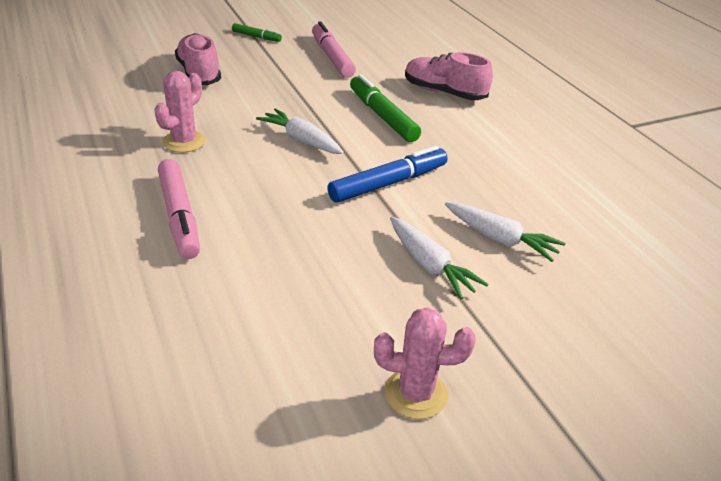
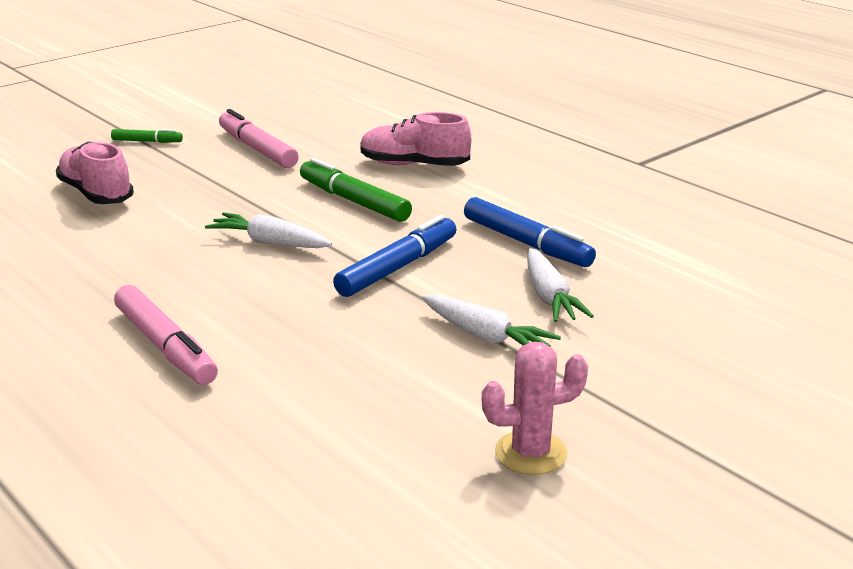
camera: 15 degrees left, 10 degrees down
(184, 142) = (123, 270): pink cactus -> none
(500, 239) = (549, 297): white carrot -> white carrot turned 60 degrees clockwise
(503, 183) = (526, 243): none -> blue marker

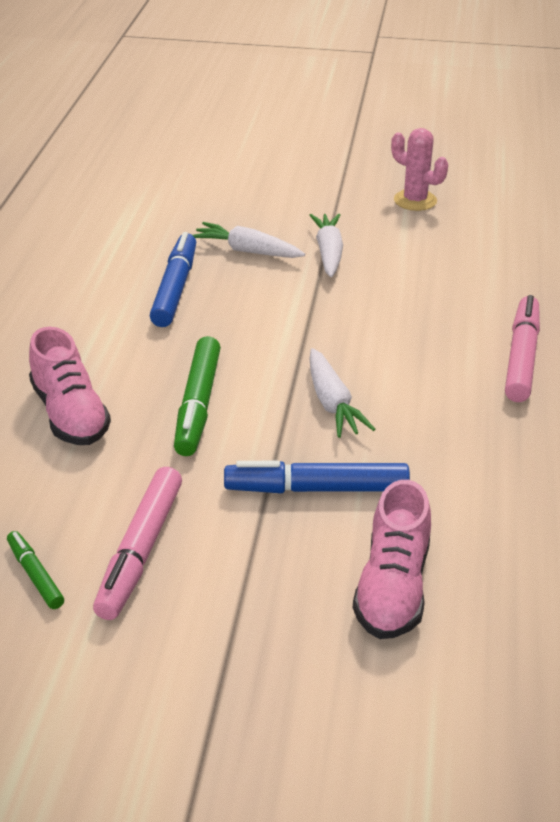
camera: 130 degrees left, 10 degrees up
(147, 141) = (218, 671): green marker -> green marker (35, 575)
(397, 267) = (287, 323): blue marker -> blue marker (316, 489)
(549, 297) = (247, 251): white carrot -> white carrot turned 105 degrees counterclockwise

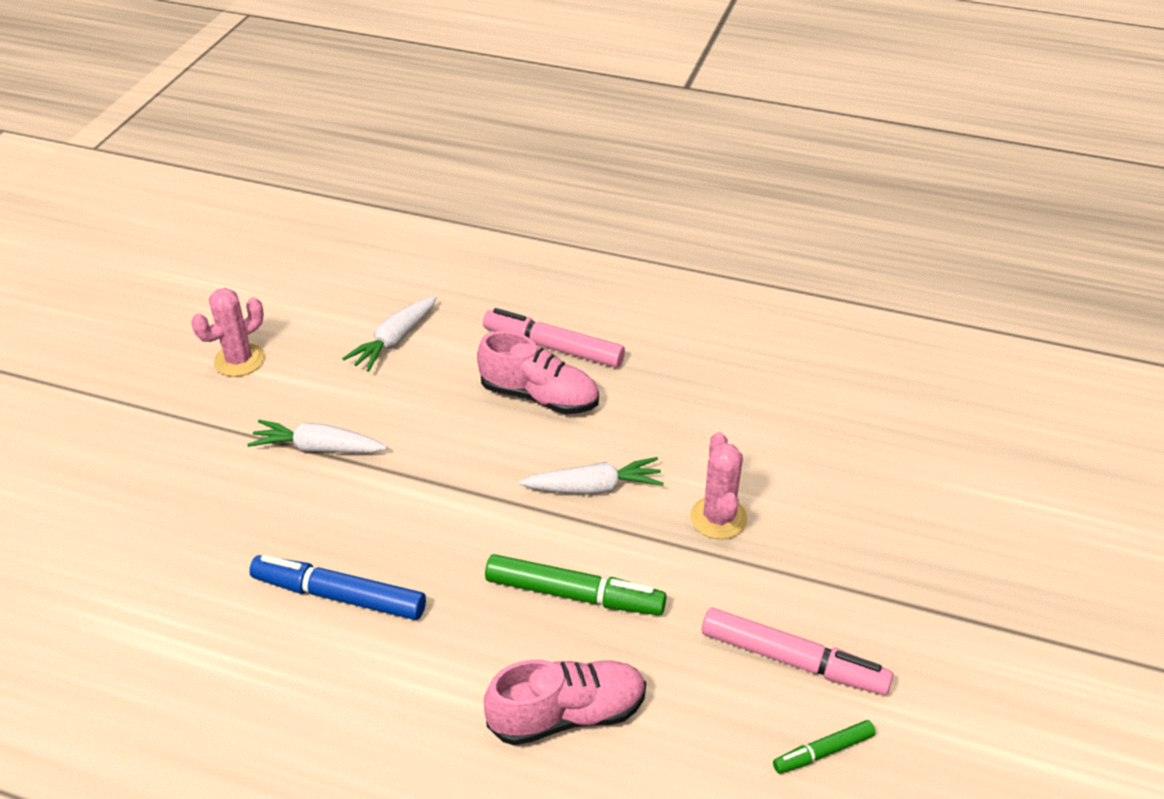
camera: 80 degrees left, 5 degrees up
(247, 251) = (283, 518): white carrot -> white carrot (394, 341)
(316, 489) = (718, 518): blue marker -> pink cactus
(392, 587) = (843, 488): pink shoe -> pink shoe (539, 396)

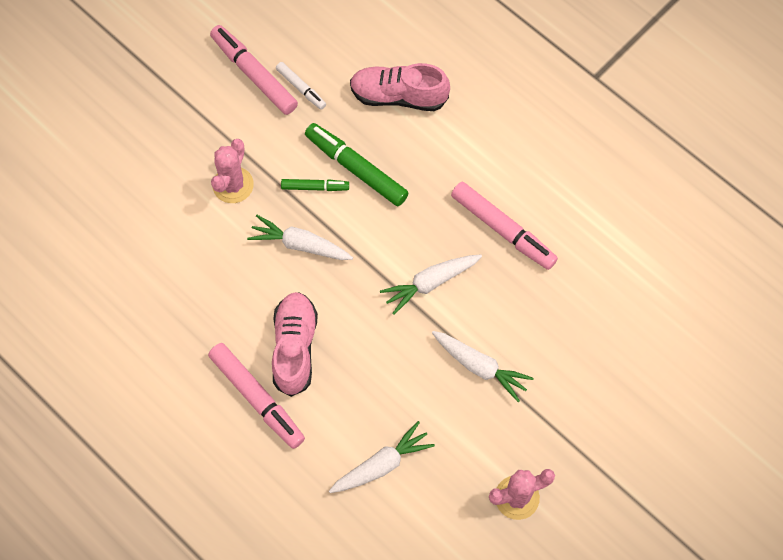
camera: 155 degrees left, 25 degrees up
(339, 596) = (503, 229): blue marker -> pink marker
(412, 505) = (430, 283): none -> white carrot
(539, 396) = (295, 347): pink shoe -> pink shoe turned 45 degrees clockwise
(714, 668) = (301, 88): none -> white marker
(823, 752) = (274, 21): green marker -> green marker (315, 187)

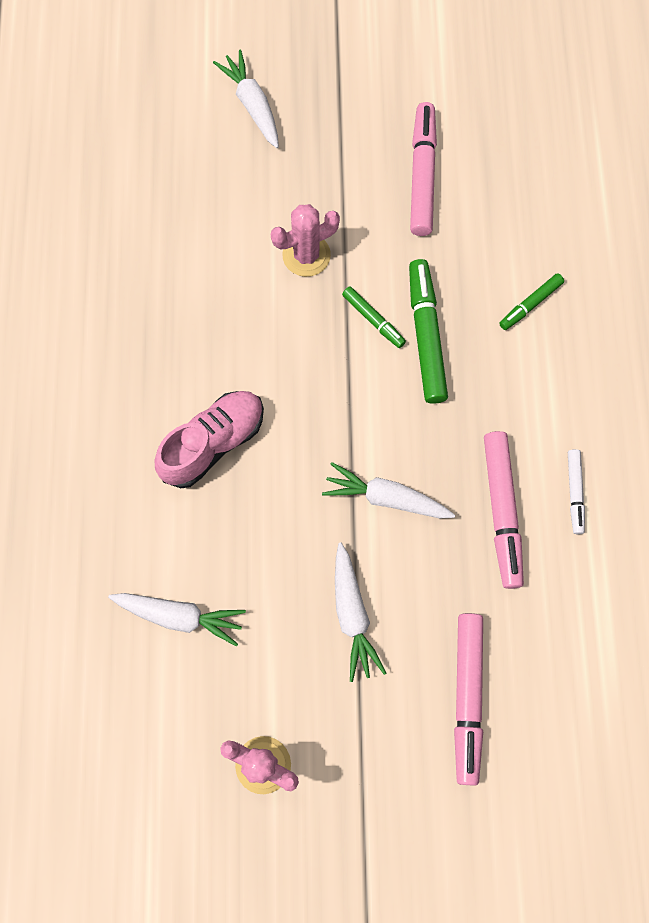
camera: 45 degrees right, 5 degrees up
(257, 398) = (139, 456): pink marker -> pink marker (467, 697)
(300, 244) = (309, 358): white carrot -> white carrot (252, 105)
(301, 88) = (450, 222): white marker -> white marker (574, 493)
(398, 96) = (530, 304): pink shoe -> green marker

